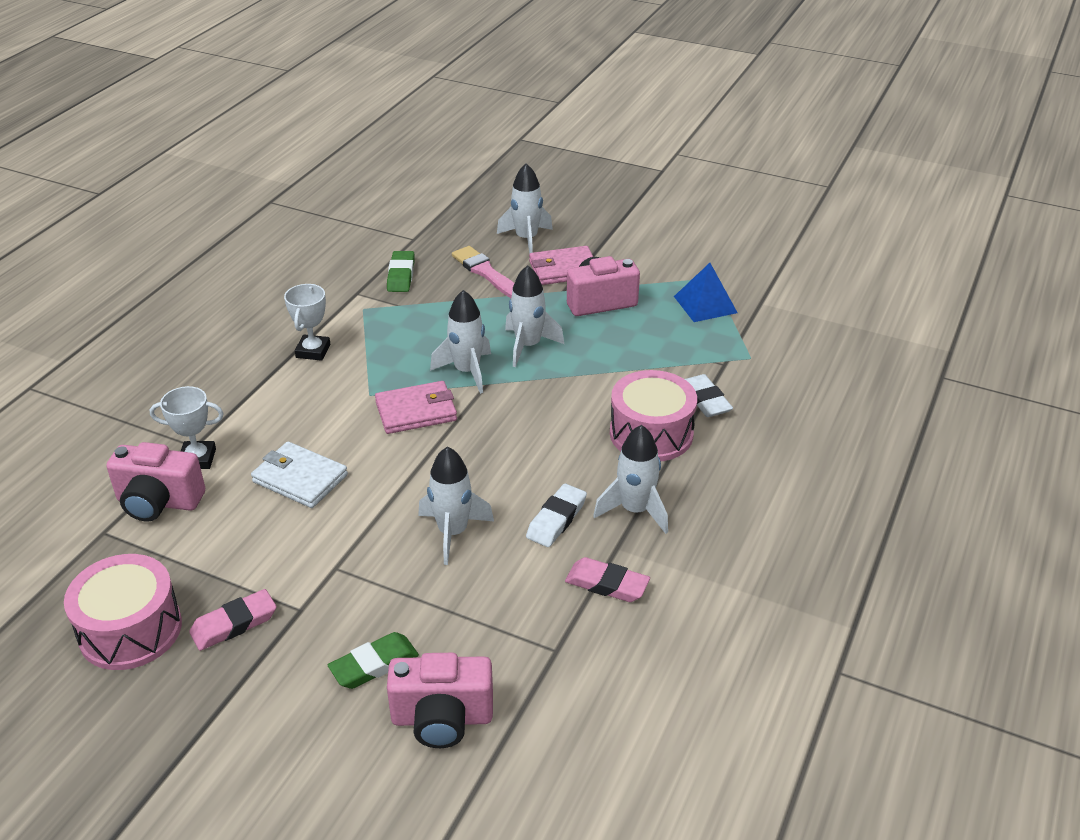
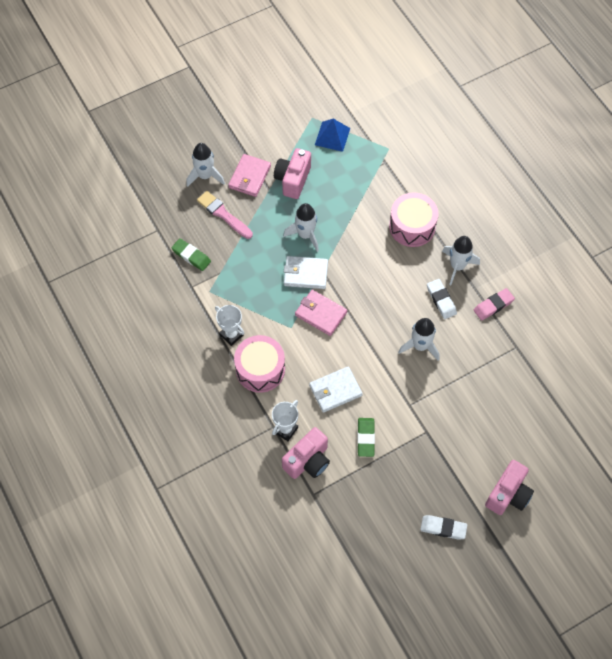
camera: 55 degrees left, 25 degrees up
(130, 630) = (392, 506): pink drum -> pink drum (260, 369)
(234, 624) = (417, 462): pink eraser -> none
(374, 665) = (479, 418): green eraser -> green eraser (366, 438)
(416, 411) = (320, 314): pink wallet -> pink wallet turned 75 degrees counterclockwise
(442, 718) = (524, 408): pink camera -> pink camera (508, 494)
(467, 372) = (305, 274): white rocket -> white wallet
(486, 273) = (223, 214): pink brush -> pink brush turned 45 degrees clockwise
(705, 400) = (405, 189): white eraser -> white eraser (443, 528)

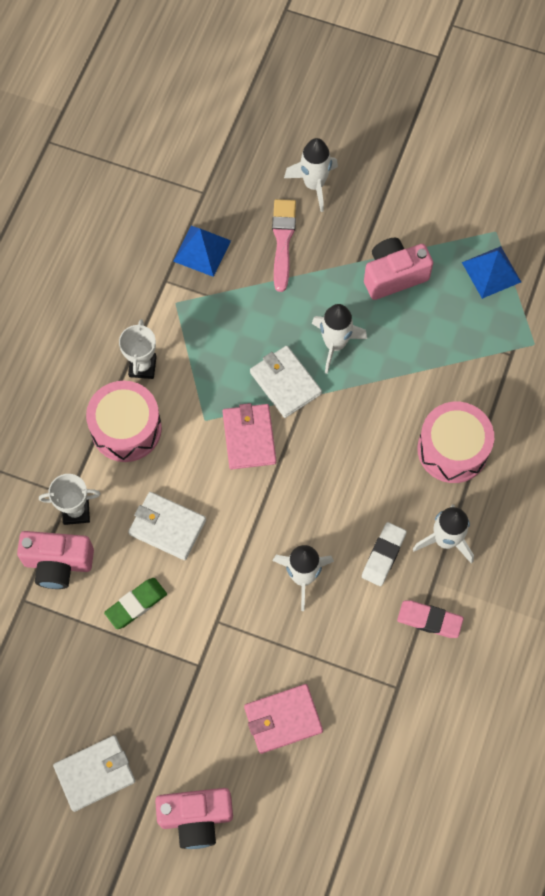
camera: 50 degrees right, 5 degrees up
(191, 256) = (202, 251): green eraser -> blue pyramid
(250, 177) = (355, 229): pink wallet -> pink wallet (283, 719)
(443, 528) = (95, 773): white eraser -> white wallet

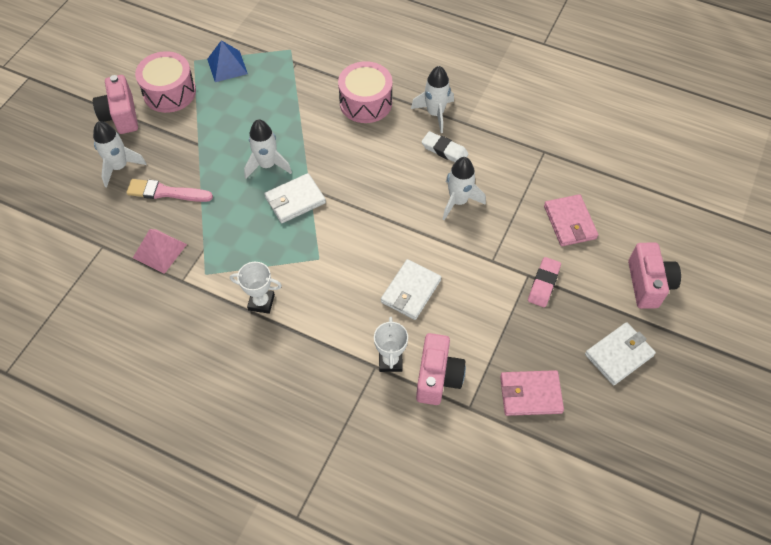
camera: 85 degrees left, 10 degrees down
(95, 773) = (618, 355): white wallet -> white wallet turned 75 degrees clockwise
(126, 428) = (318, 318): pink drum -> pink drum (169, 92)
(136, 604) = (476, 318): green eraser -> none
(202, 251) = (160, 251): blue pyramid -> pink pyramid
(249, 438) = (339, 228): pink wallet -> pink wallet (530, 394)
(394, 276) = (216, 123): pink camera -> pink camera (121, 116)
(429, 620) = (495, 128): pink eraser -> pink eraser (543, 284)

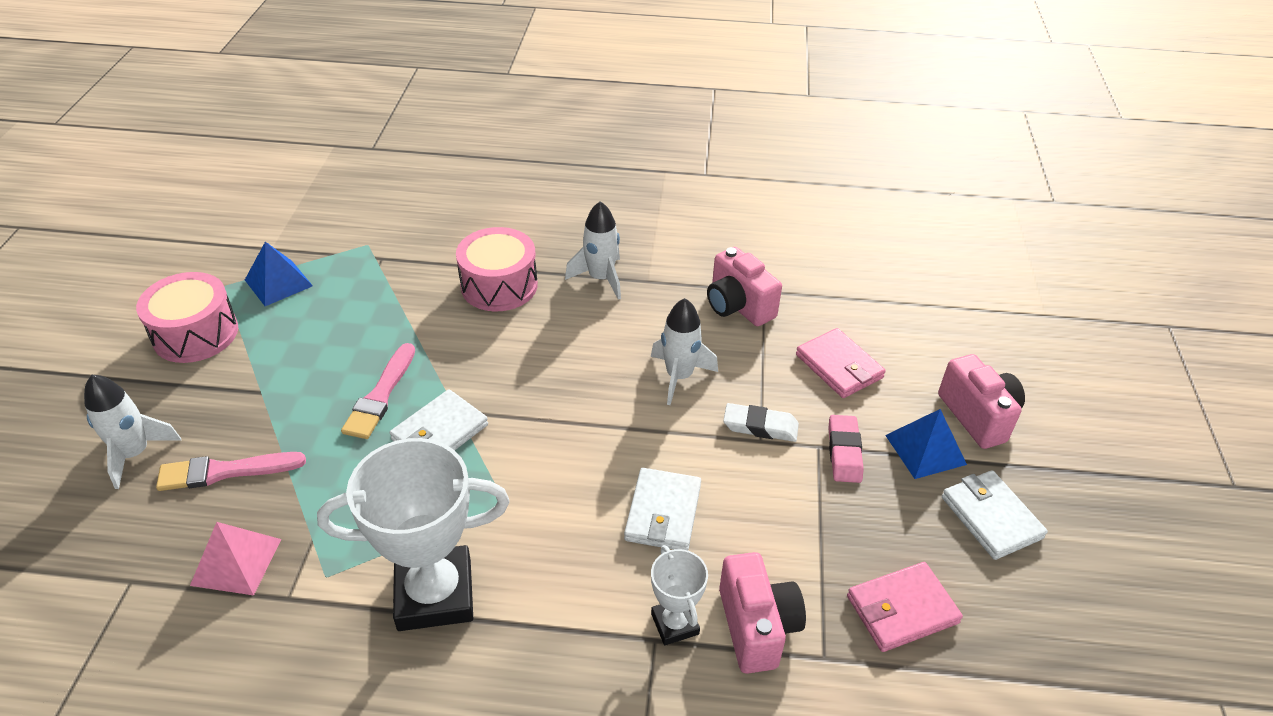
camera: 20 degrees left, 15 degrees down
(121, 116) = (122, 382): pink camera -> pink camera (738, 306)
(261, 302) = (435, 594): white trophy -> white trophy, size x1.98
(267, 165) = (380, 395): white rocket -> pink brush
(444, 150) = (632, 319): white eraser -> white eraser (760, 426)
(599, 297) = (925, 449): none -> blue pyramid
(618, 355) = (991, 517): white wallet -> white wallet turned 60 degrees counterclockwise

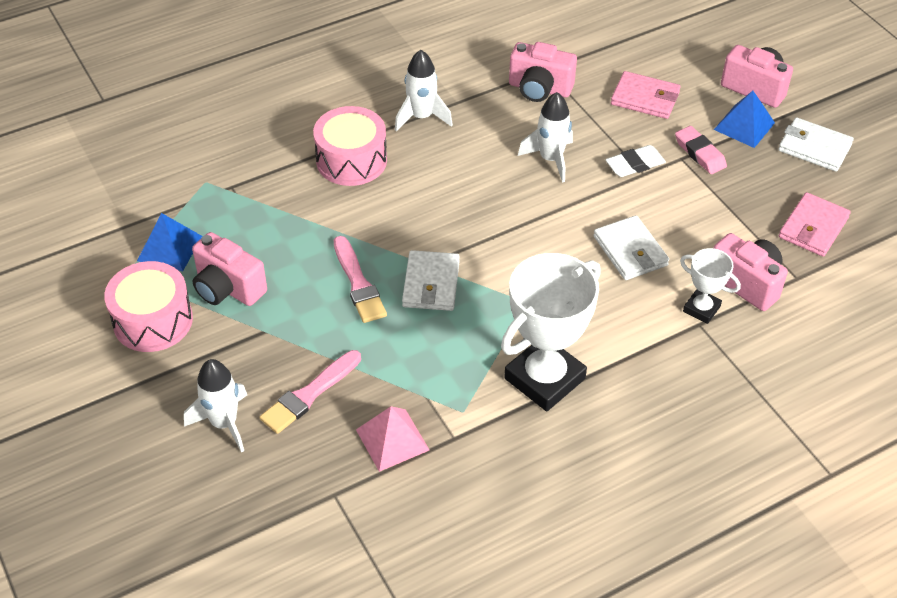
camera: 35 degrees left, 5 degrees up
(279, 339) = (228, 288): none -> pink camera

